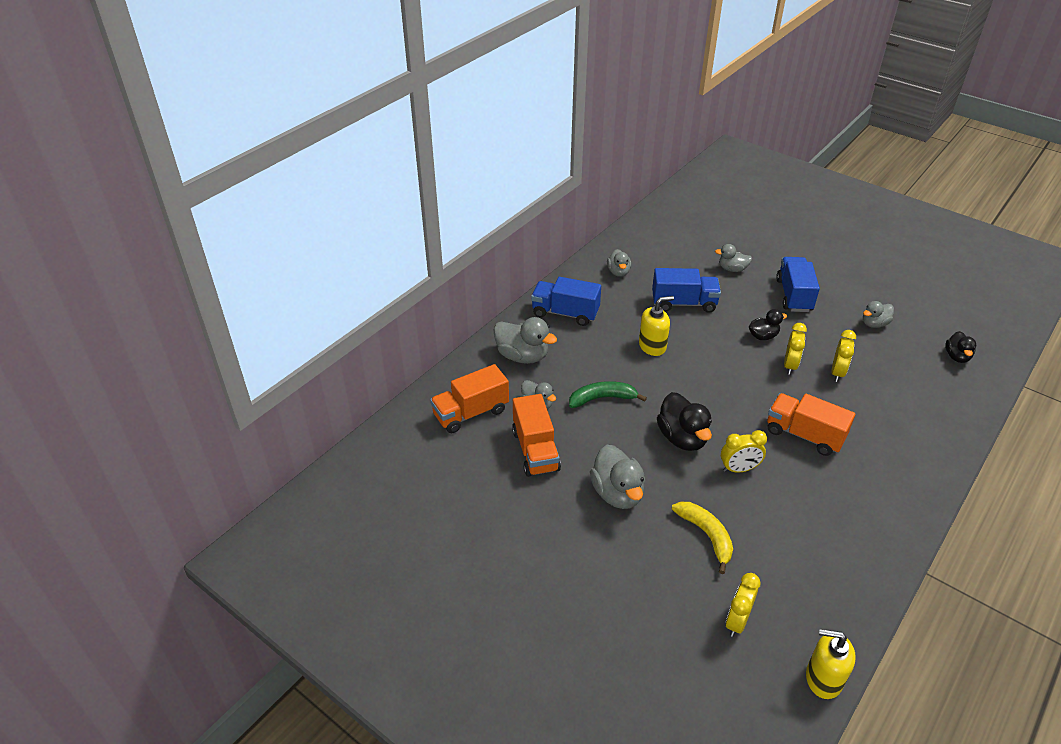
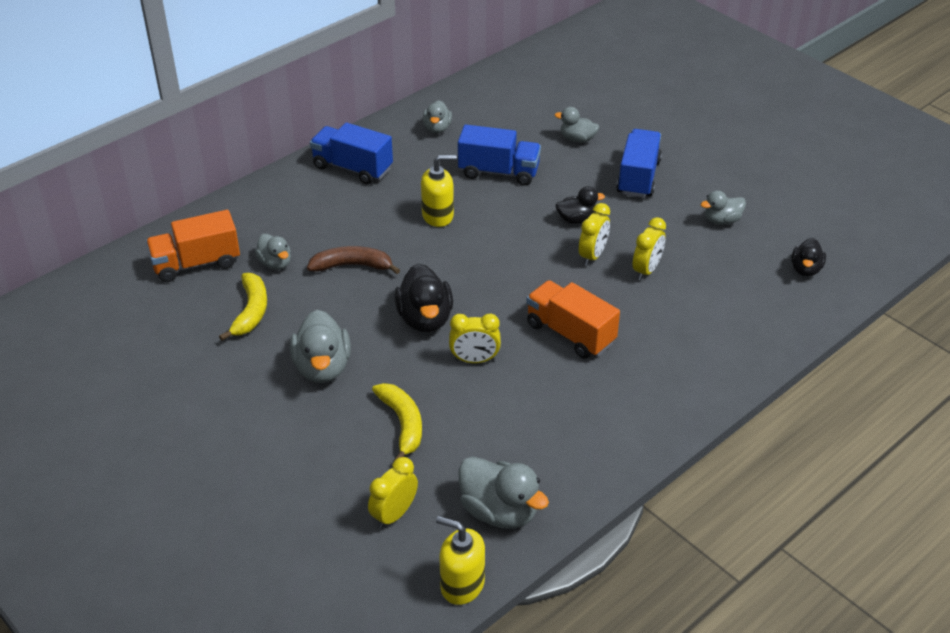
camera: 10 degrees right, 0 degrees up
(522, 356) = (282, 209): grey duck -> grey duck (499, 511)
(535, 450) = (251, 311): orange truck -> yellow banana
(602, 398) = (352, 266): green banana -> brown banana

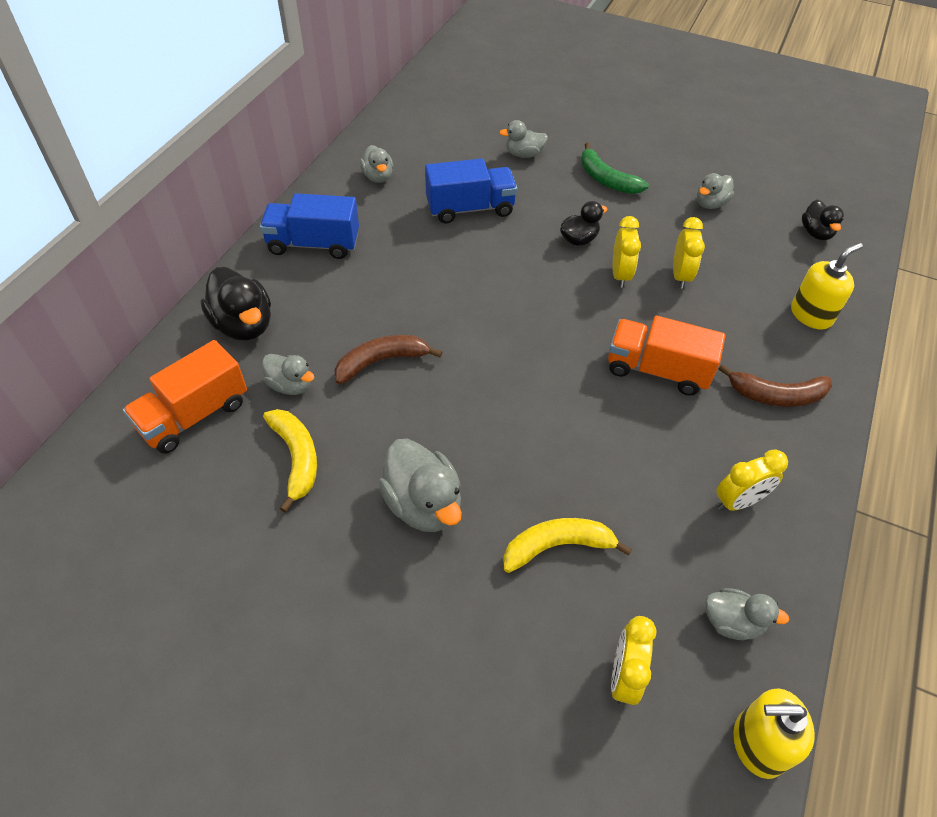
camera: 25 degrees left, 10 degrees up
(402, 424) = (557, 546): yellow banana -> yellow banana turned 60 degrees counterclockwise
(425, 319) = (500, 402): black duck -> black duck (244, 325)
(438, 216) = (438, 274): yellow soap dispenser -> yellow soap dispenser (811, 315)
(474, 360) = (583, 435): yellow clock -> yellow clock (738, 501)
(499, 511) = (732, 622): grey duck -> grey duck, size x0.60
(638, 177) = (606, 179): blue truck -> green banana
(660, 380) = (776, 395): none -> brown banana

